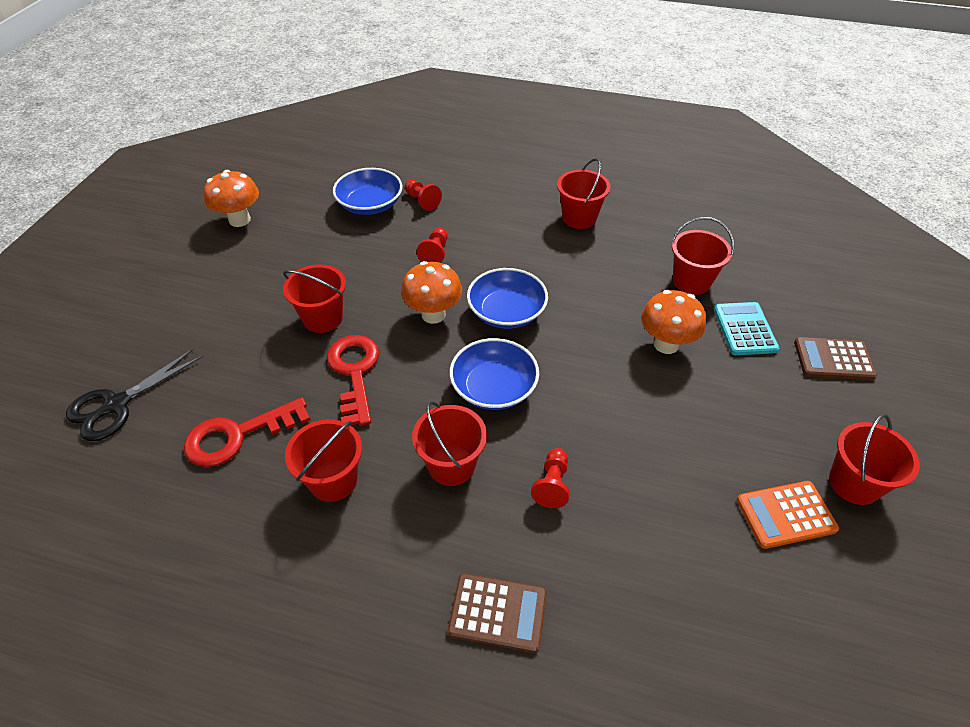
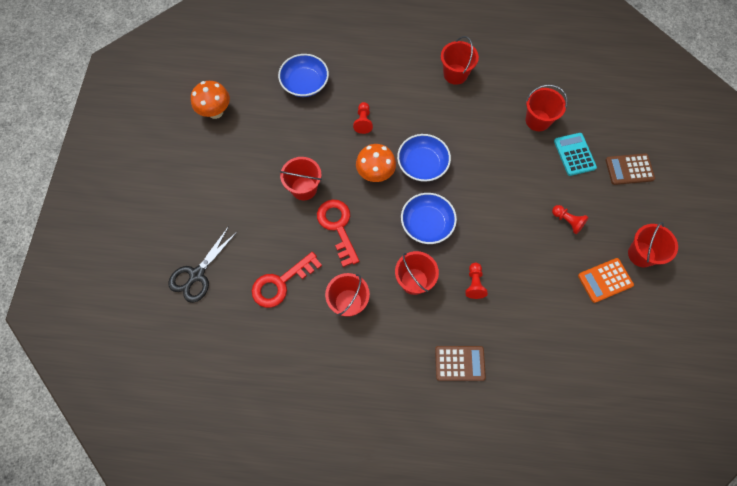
camera: 10 degrees left, 20 degrees up
(422, 201) = (341, 74): red pawn -> red pawn (567, 221)
(666, 344) = (527, 174): orange mushroom -> none

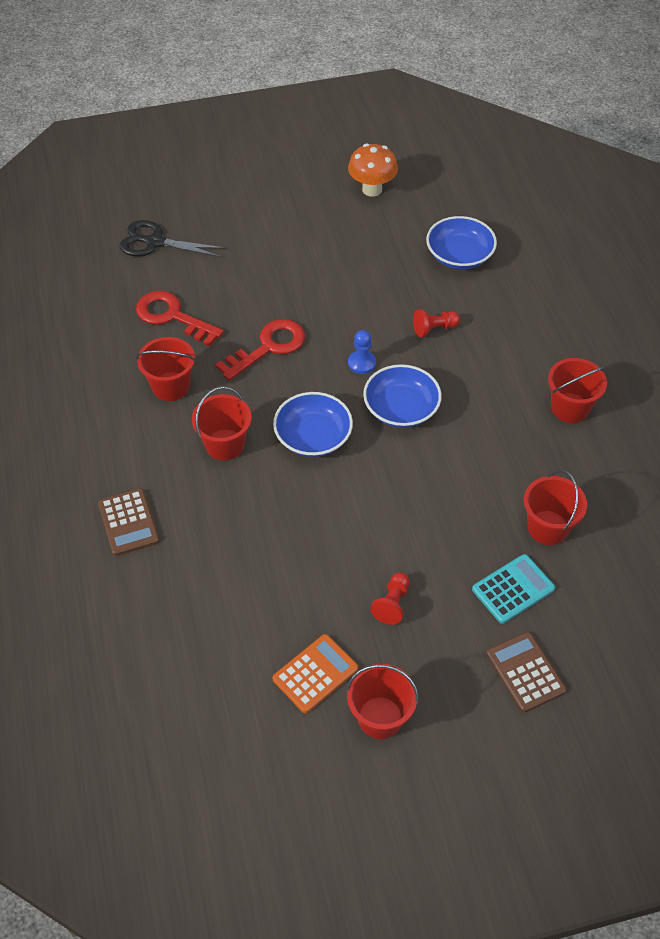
camera: 70 degrees right, 15 degrees down
(304, 188) = (307, 300): red bucket -> none
(375, 174) = (362, 363): orange mushroom -> blue pawn
(474, 284) = (246, 511): red pawn -> none
(605, 280) = (315, 674): orange calculator -> orange calculator turned 90 degrees clockwise

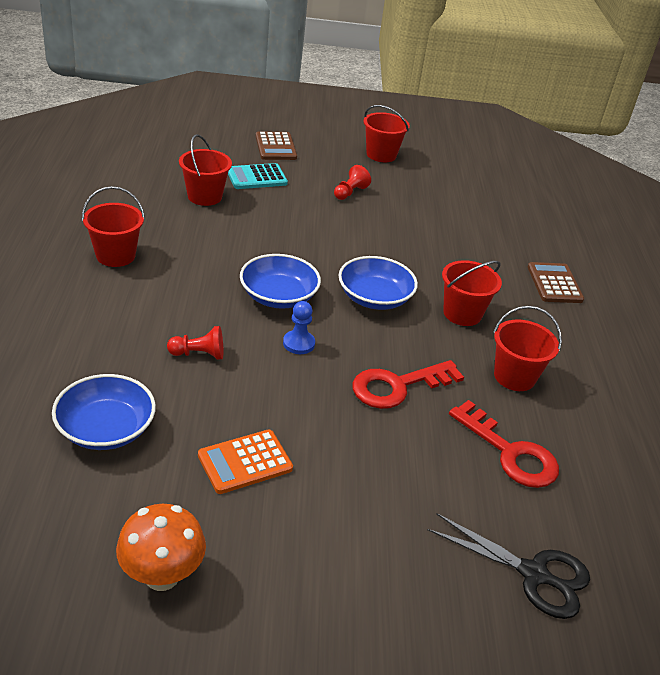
camera: 170 degrees left, 15 degrees down
(315, 674) = (417, 179): orange calculator -> orange calculator (245, 462)

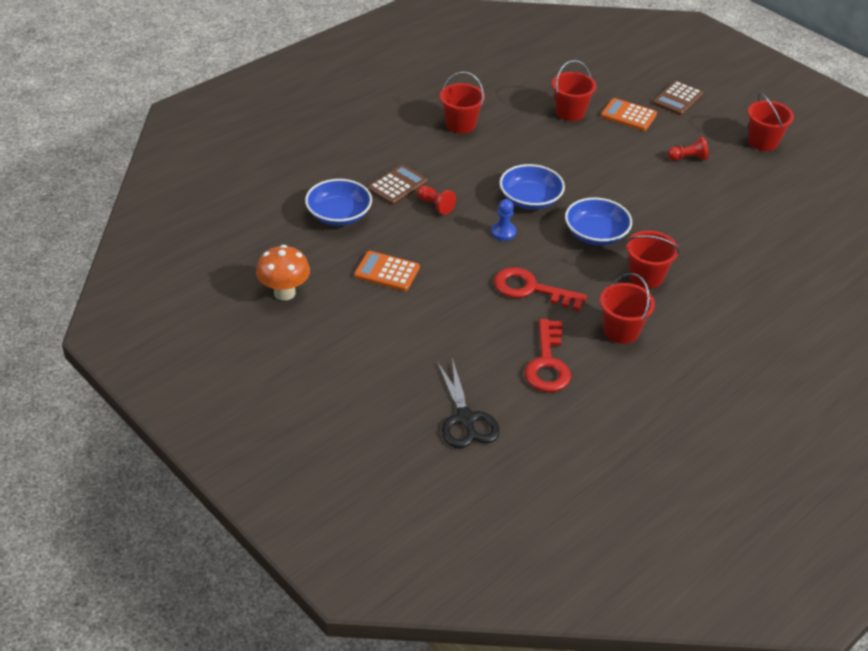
camera: 50 degrees right, 5 degrees up
(256, 177) = (628, 115): turquoise calculator -> orange calculator
(554, 283) = (758, 299): brown calculator -> brown calculator (397, 186)

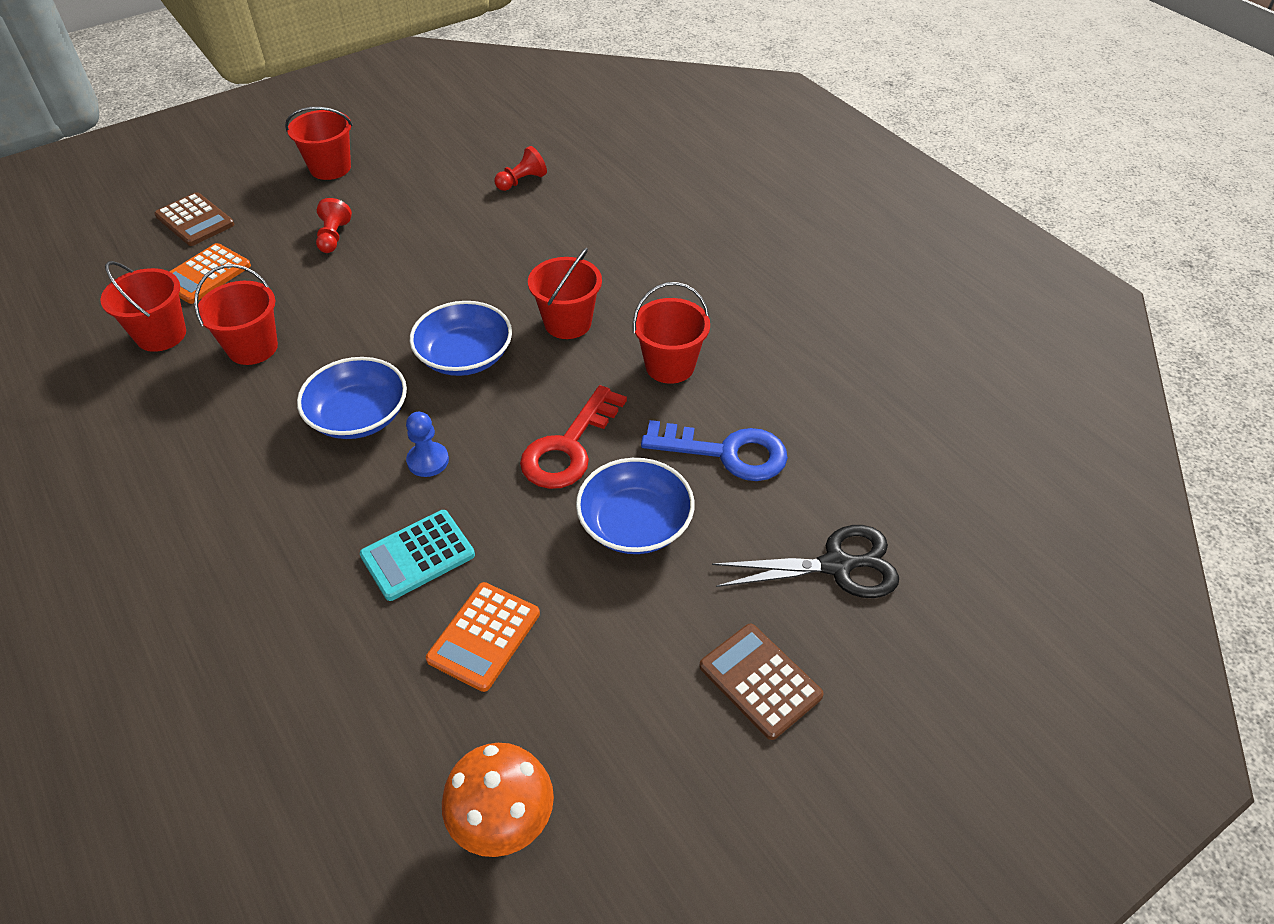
camera: 80 degrees left, 5 degrees up
(339, 215) = (297, 703): blue bowl -> blue bowl (635, 524)
(397, 186) = (248, 595): brown calculator -> brown calculator (760, 681)
(434, 239) = (418, 555): none -> turquoise calculator
(435, 205) = (327, 543): red pawn -> red pawn (522, 181)
(460, 124) = (114, 478): red bucket -> red bucket (253, 348)
(547, 363) = (726, 453): red key -> blue key

